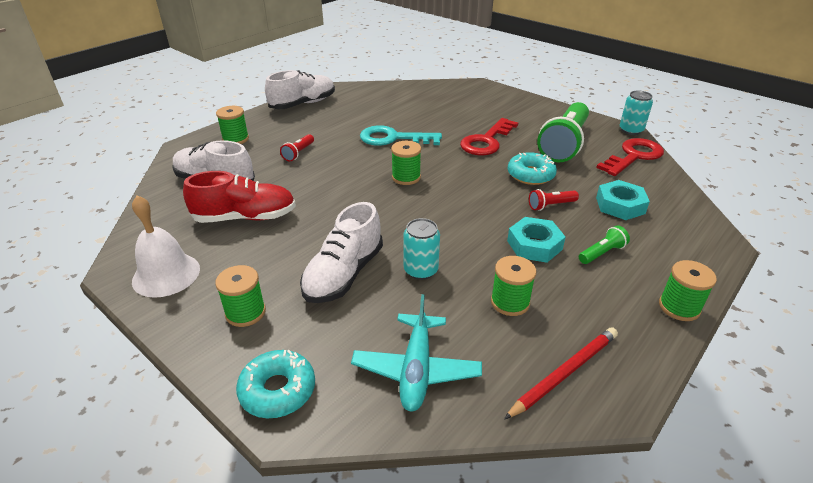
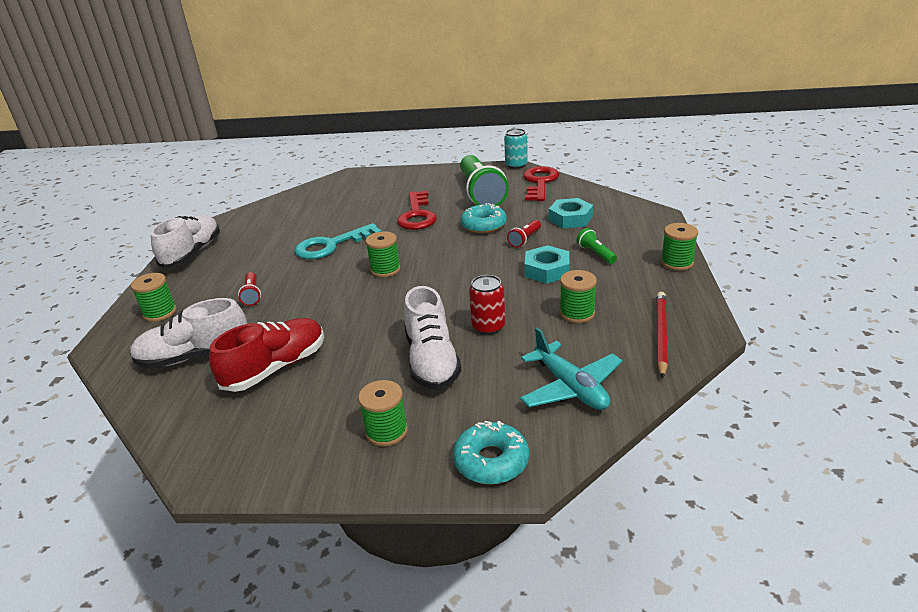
camera: 35 degrees left, 5 degrees down
(166, 274) = (263, 450): white bell -> none
(421, 270) = (488, 327): turquoise can -> red can
(602, 253) = (596, 254): green flashlight -> green flashlight turned 45 degrees counterclockwise

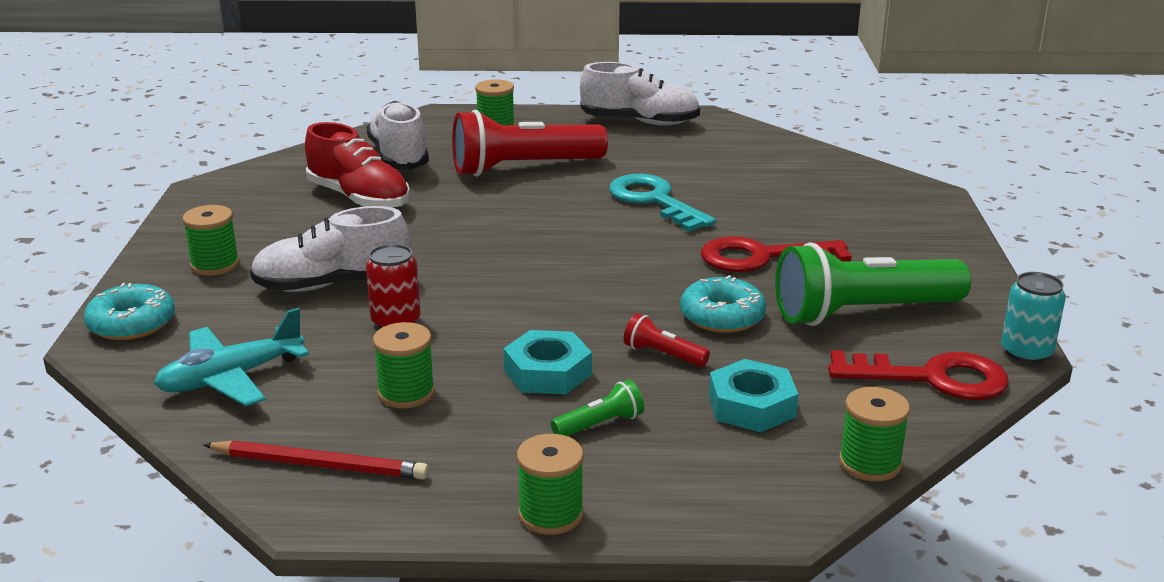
camera: 85 degrees right, 5 degrees down
(252, 295) = (523, 168): red flashlight -> red flashlight, size x2.35
(385, 270) = (574, 243): green spool -> green spool (869, 463)

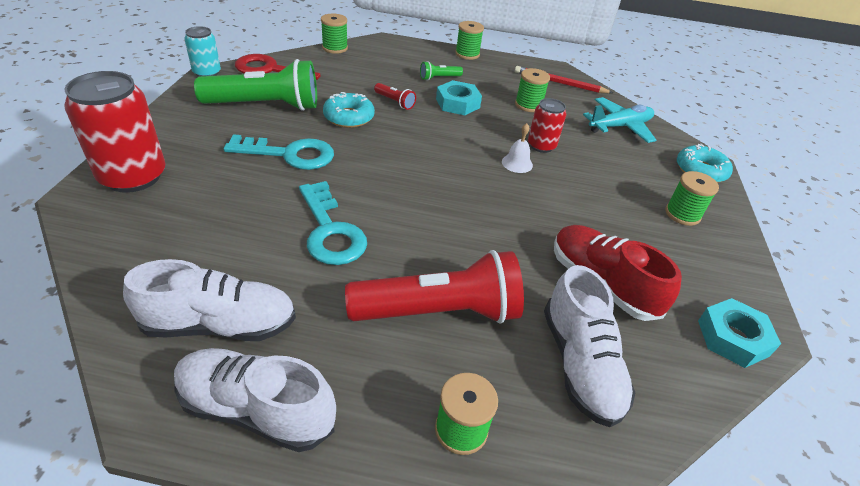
camera: 175 degrees left, 15 degrees up
(332, 285) = (589, 181): white shoe -> white shoe (220, 325)
(439, 291) = (517, 163): none -> white bell
(751, 406) = (366, 74): turquoise nut -> turquoise nut (733, 338)
(762, 257) = (289, 154): red key -> turquoise key
(907, 214) = (133, 176): none -> red can

